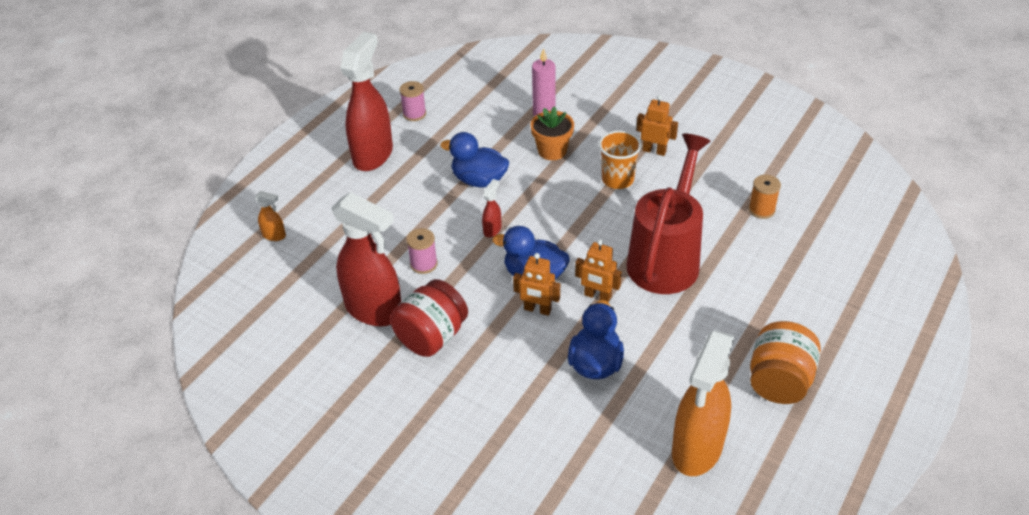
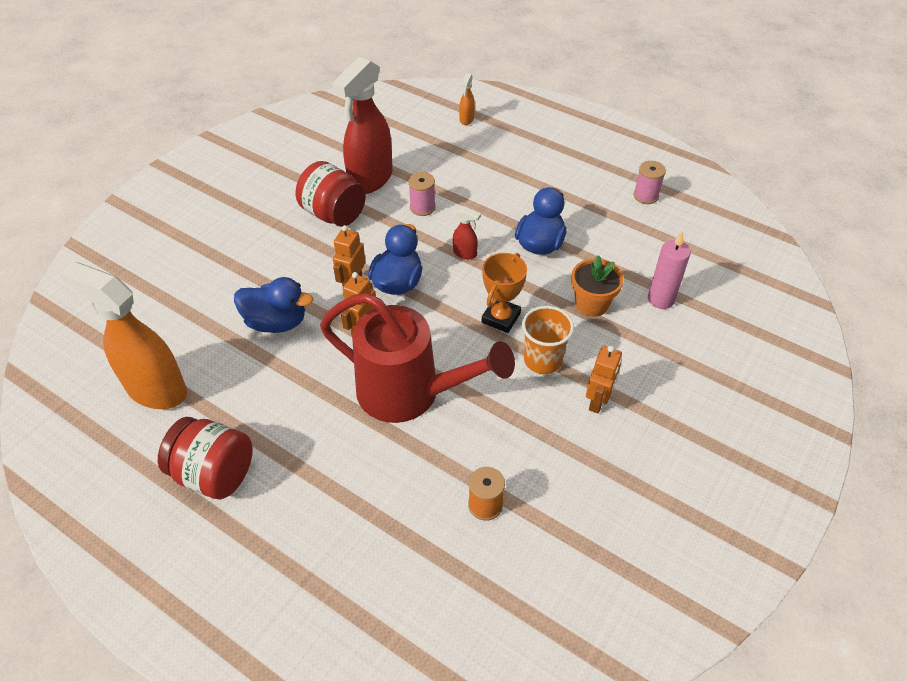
camera: 90 degrees right, 5 degrees up
(373, 155) = (576, 170): red spray bottle -> none
(573, 204) = (501, 318): none -> orange trophy
(779, 381) = (214, 473): orange jar -> red jar

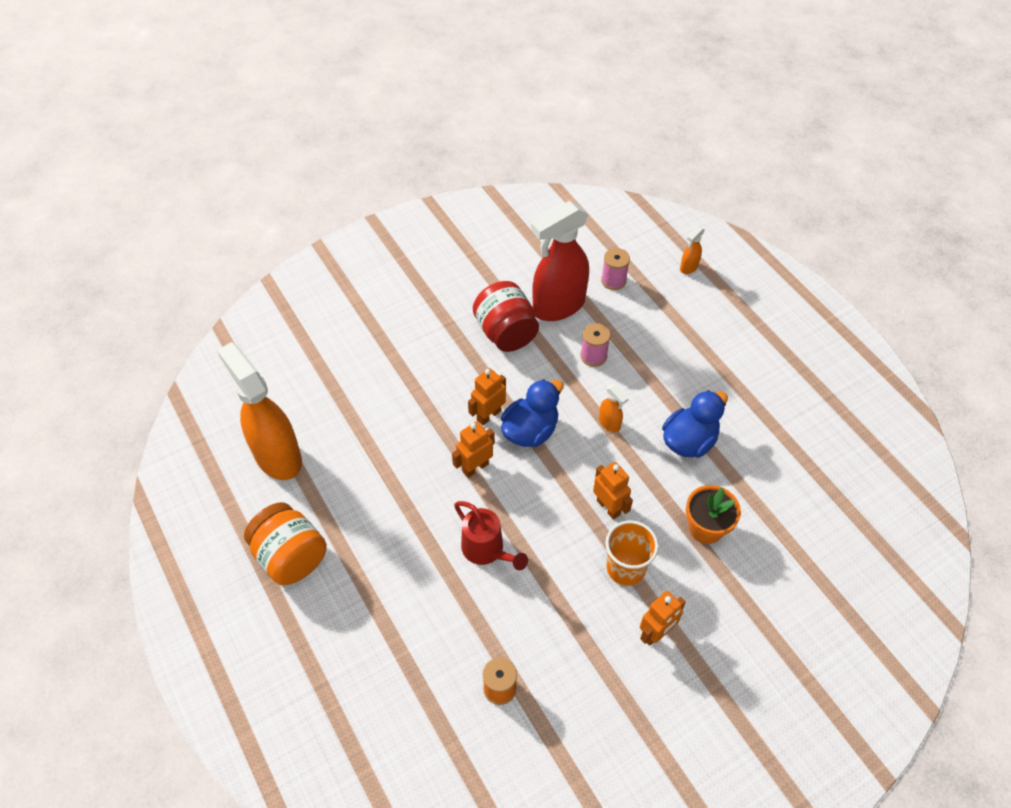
camera: 25 degrees right, 5 degrees up
(214, 473) = (291, 556): red jar -> orange jar
(276, 322) = (404, 429): blue duck -> none
(410, 393) = (487, 550): red watering can -> red watering can, size x0.53
(465, 253) = (609, 423): red spray bottle -> orange spray bottle
(501, 318) = (608, 507): orange trophy -> orange robot
(646, 196) = (831, 426): pink spool -> pink spool (613, 281)
(660, 299) = (779, 551): pink candle -> none

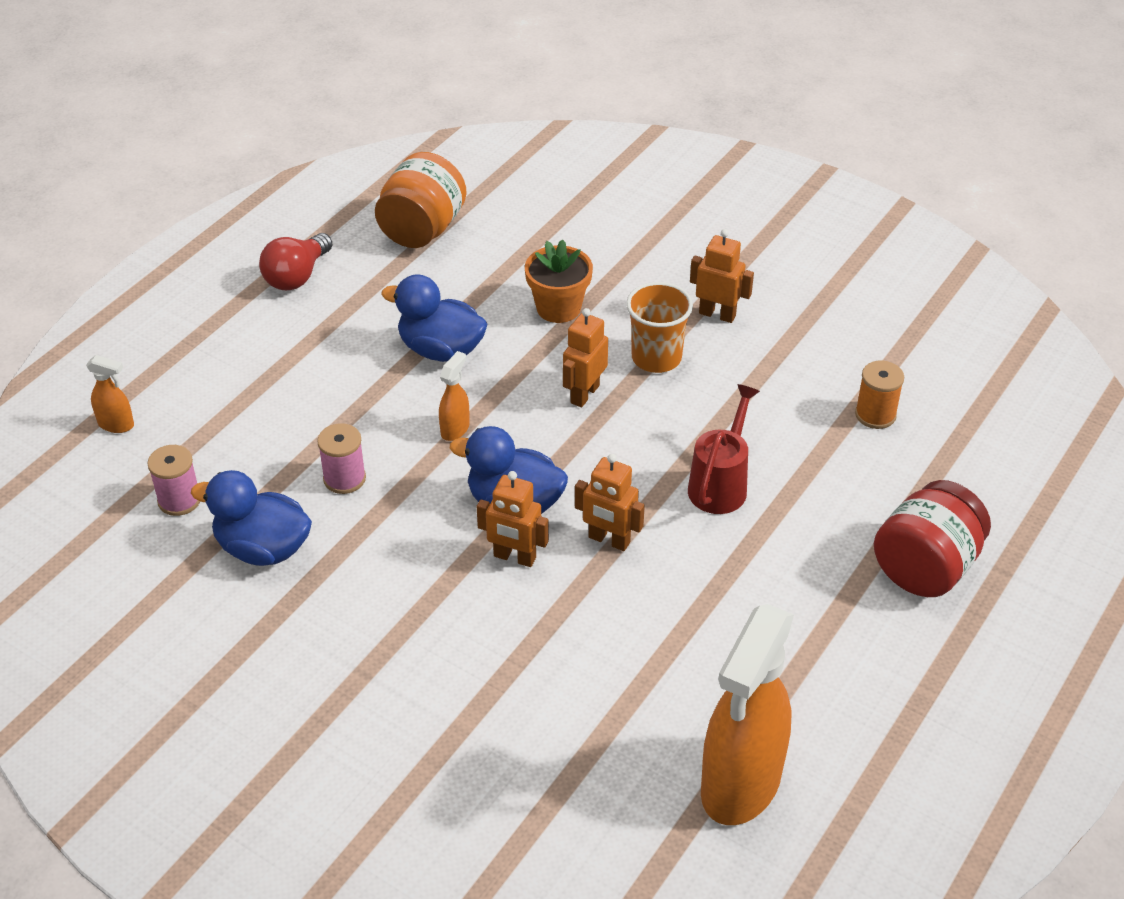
camera: 115 degrees left, 10 degrees down
(291, 556) = (876, 684): orange jar -> orange jar (422, 229)
(506, 333) = (348, 593): red jar -> red jar (925, 567)
(558, 306) = (263, 548): red spray bottle -> blue duck
(799, 385) = (297, 276): none -> red light bulb

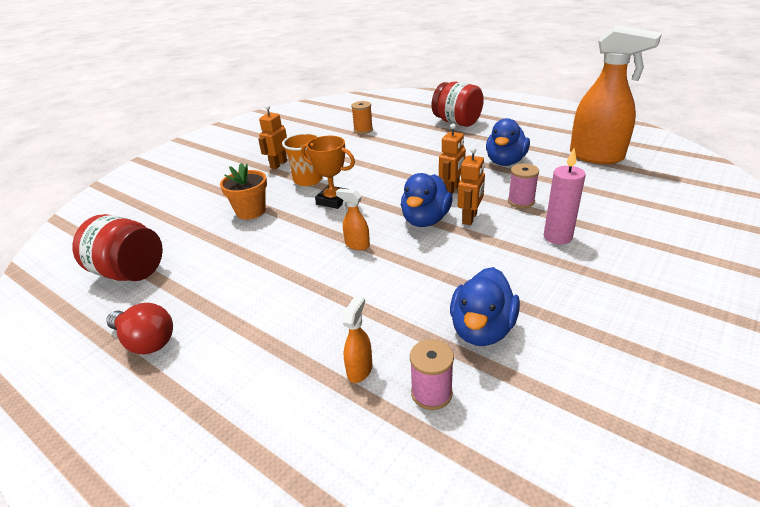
camera: 85 degrees left, 10 degrees down
(116, 424) = (320, 467): orange spray bottle -> orange spray bottle (360, 370)
(344, 478) = (404, 292): pink spool -> pink spool (521, 201)
(422, 229) = (130, 272): orange jar -> red jar
(441, 350) = (274, 255): blue duck -> blue duck (505, 162)
(448, 659) = (557, 237): none -> pink candle
(584, 394) = (333, 200): orange robot -> orange trophy
(720, 484) = (408, 162): red watering can -> none

